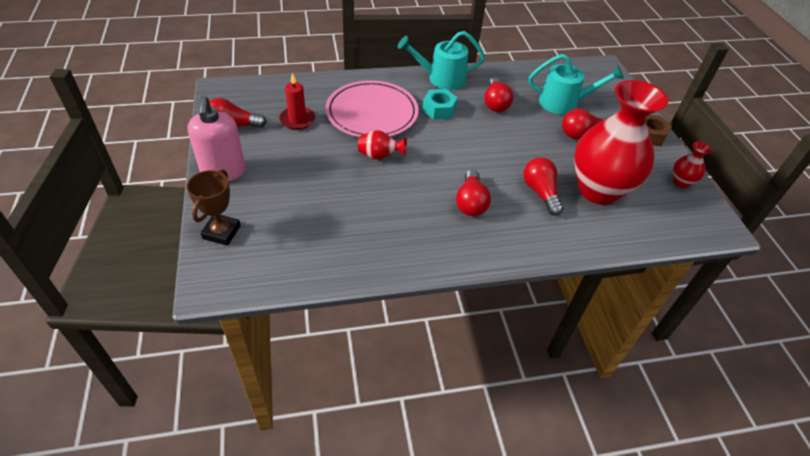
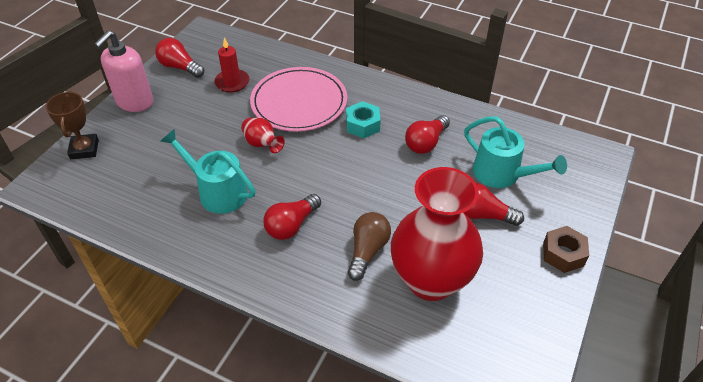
camera: 40 degrees right, 0 degrees up
(221, 232) = (84, 149): brown trophy -> brown trophy turned 60 degrees counterclockwise
(441, 79) = (399, 96): turquoise watering can -> turquoise watering can (217, 192)
(540, 192) = (367, 251): red light bulb -> brown light bulb
(681, 182) = (539, 323): red vase -> none

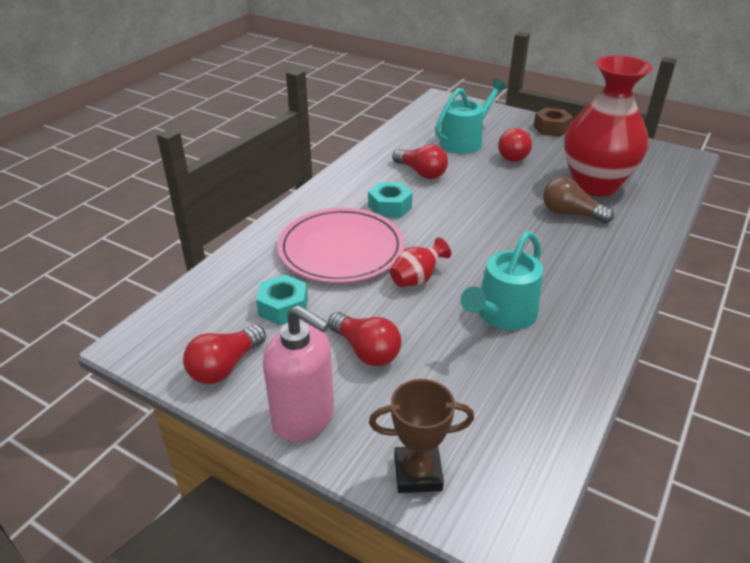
camera: 85 degrees left, 10 degrees down
(232, 82) = (283, 307): red candle -> turquoise nut
(291, 225) = (547, 258): red light bulb -> red light bulb (366, 351)

